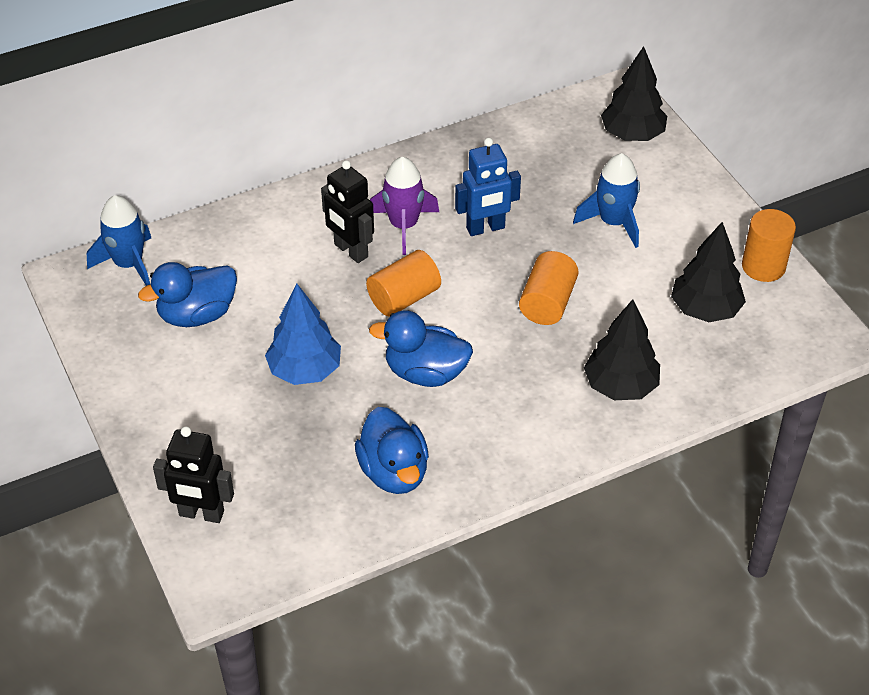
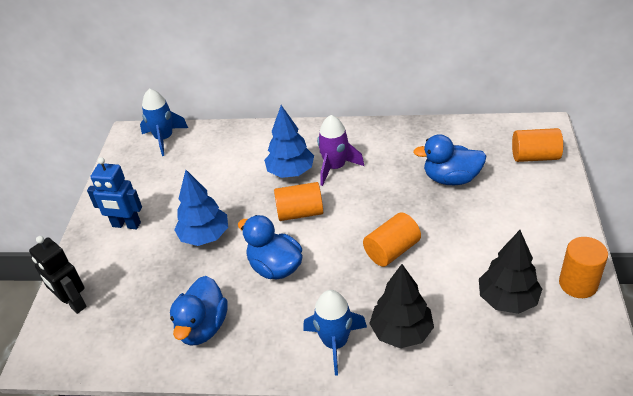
camera: 35 degrees right, 5 degrees down
(197, 314) = (174, 179): blue duck -> blue duck (451, 178)
(350, 251) = (291, 172): black robot -> blue tree
(485, 228) = (386, 186): blue robot -> blue robot (126, 225)
(613, 222) = (479, 211): blue rocket -> blue rocket (335, 343)
(632, 135) = (535, 156): black tree -> orange cylinder

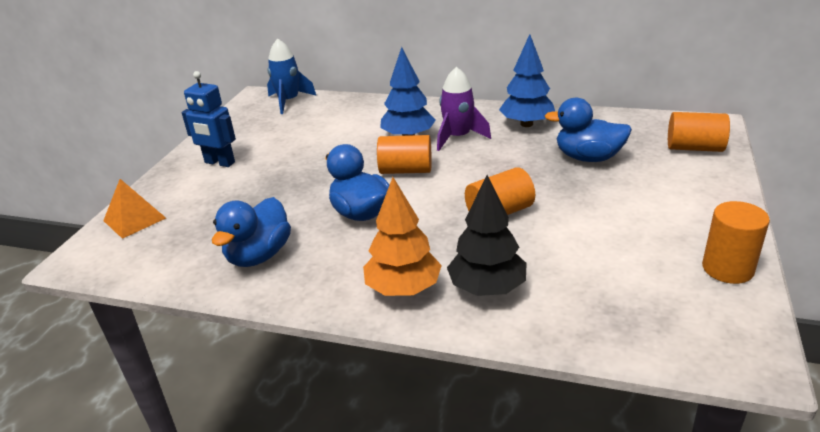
camera: 10 degrees right, 10 degrees down
(73, 303) = (134, 219): black robot -> orange pyramid
(205, 236) = (295, 179): blue tree -> blue tree (526, 124)
(335, 343) = (403, 289): blue rocket -> orange tree
(507, 299) = (630, 273): black tree -> none

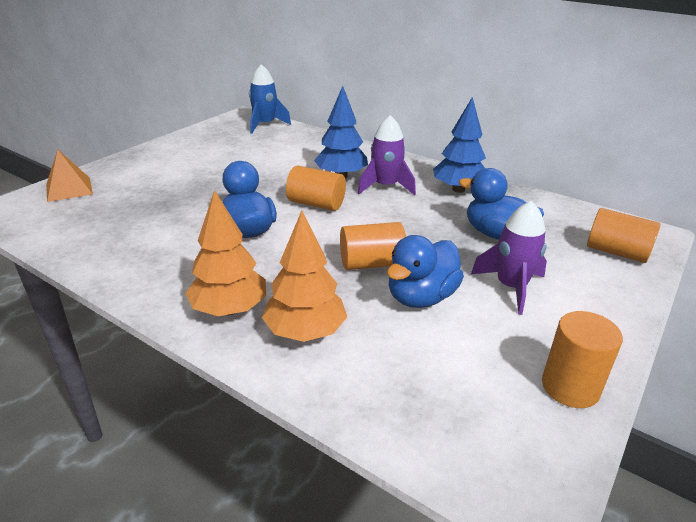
camera: 15 degrees right, 0 degrees up
(219, 163) = (170, 160): blue robot -> none
(259, 255) = (135, 244): blue duck -> blue duck (421, 297)
(487, 288) = (305, 332): black tree -> orange tree
(631, 201) = (511, 287): none -> purple rocket

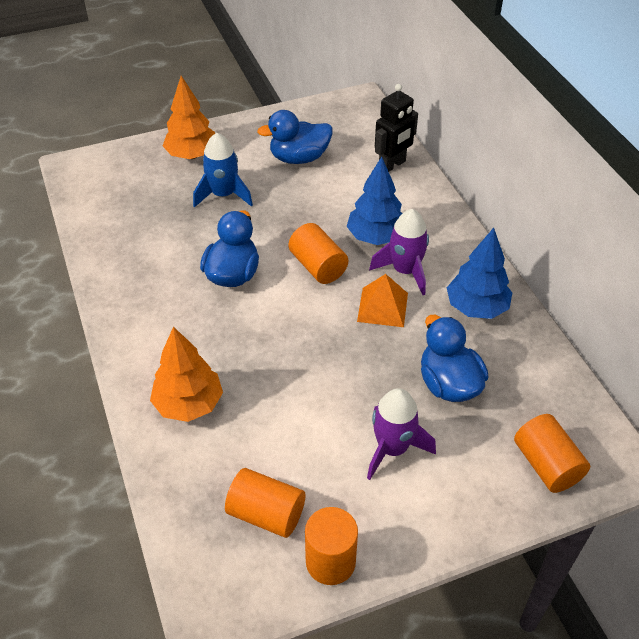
camera: 35 degrees right, 15 degrees up
(69, 189) = (133, 159): orange pyramid -> orange pyramid (382, 307)
(229, 309) = (155, 354): orange tree -> orange tree (192, 155)
(265, 125) = (369, 124): blue rocket -> blue rocket (223, 195)
(307, 139) = (392, 165): none -> black robot
(371, 263) = (300, 362): orange cylinder -> orange cylinder (266, 514)
(421, 297) = (305, 418): blue duck -> blue duck (299, 158)

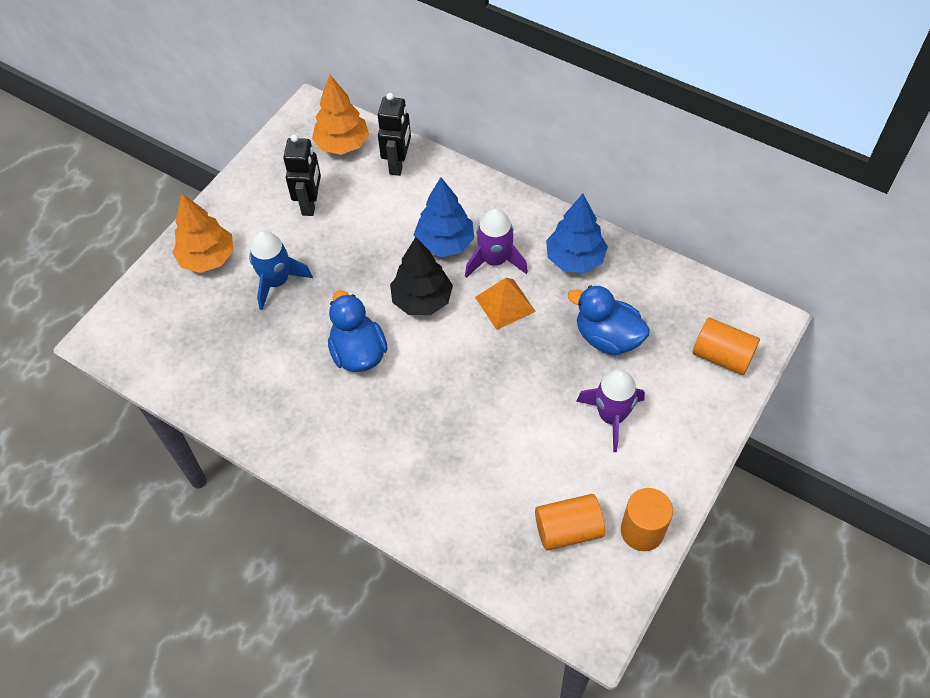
camera: 35 degrees left, 10 degrees up
(189, 404) = (430, 487): orange tree -> orange tree (342, 144)
(299, 158) = (310, 204): blue duck -> black robot
(318, 266) = (422, 300): orange cylinder -> black tree

